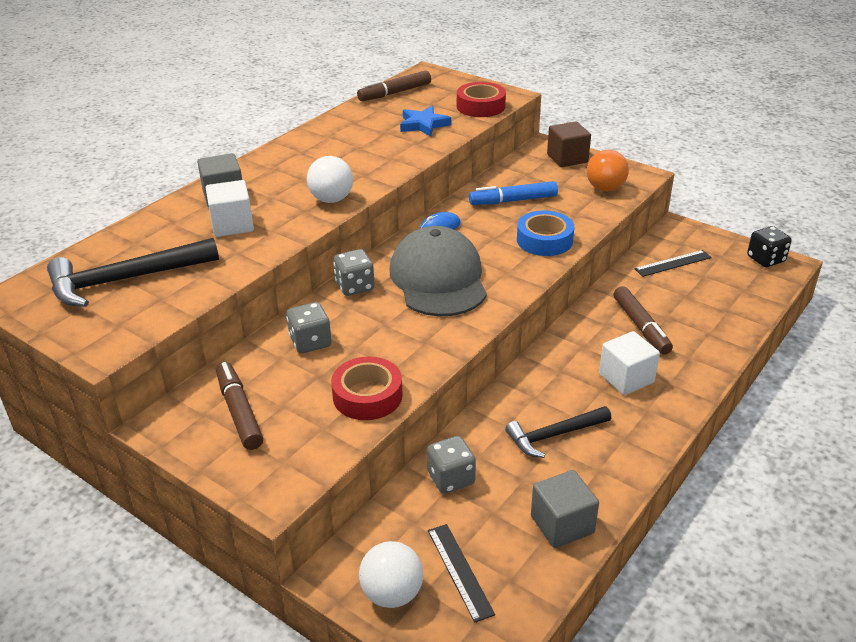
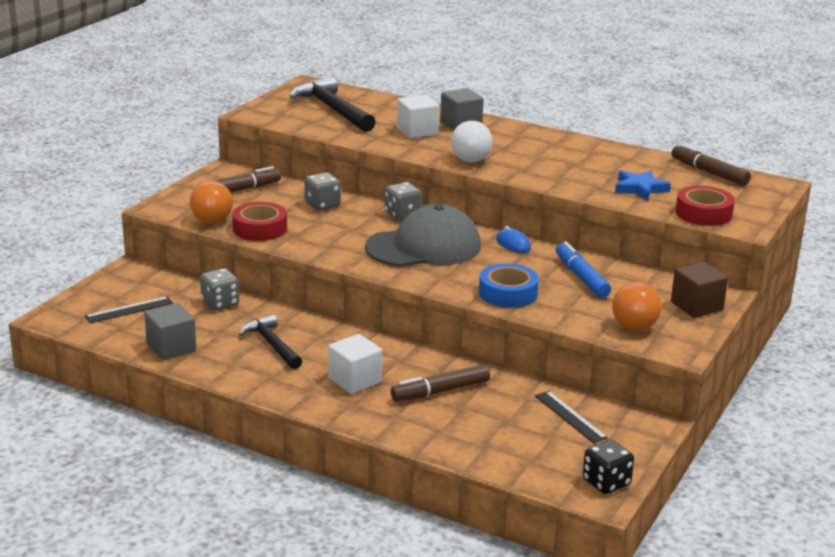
camera: 80 degrees right, 10 degrees down
(334, 439) = (212, 221): none -> orange ball
(392, 594) = (112, 288): white ball -> none

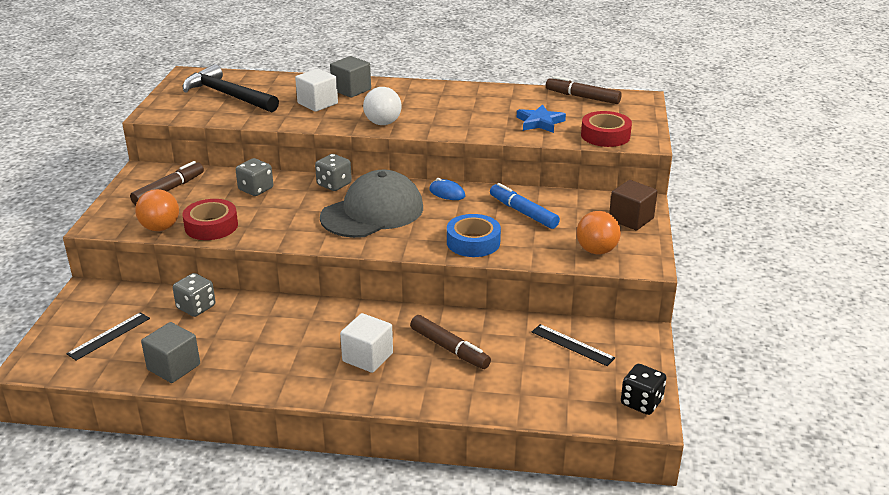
camera: 20 degrees left, 5 degrees up
(272, 344) = (270, 339): black hammer -> none
(440, 391) = (449, 348): brown marker -> brown marker turned 90 degrees counterclockwise

